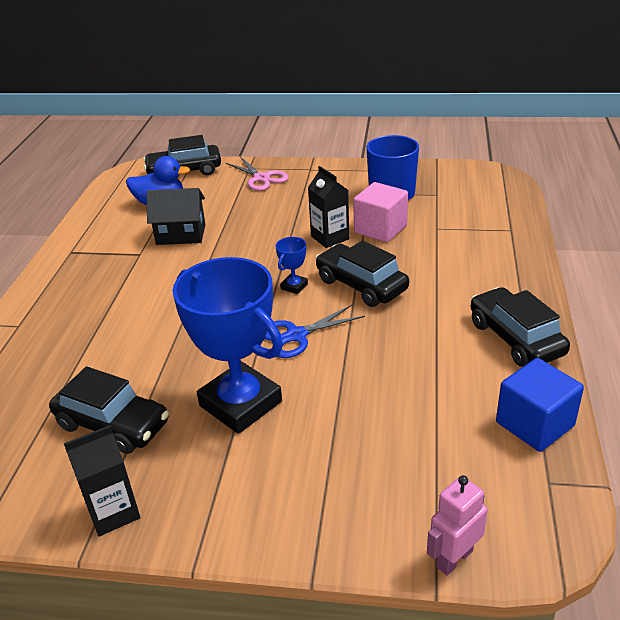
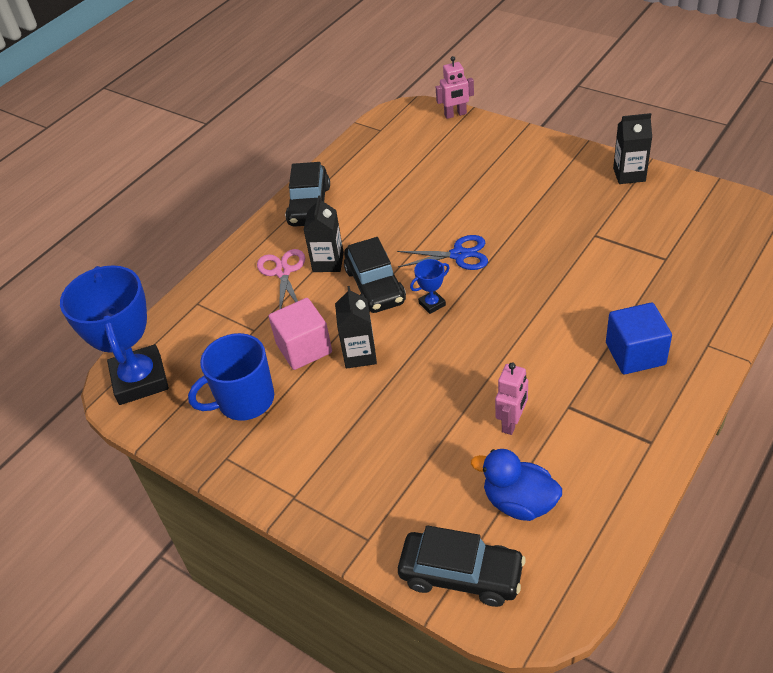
camera: 150 degrees left, 10 degrees up
(113, 424) = (623, 226): black car -> none
(181, 234) = (512, 422): black house -> pink robot
(240, 403) = (527, 215): blue trophy -> blue trophy (140, 380)
(261, 178) = (365, 503): pink scissors -> pink scissors (283, 272)
(428, 291) = (328, 262): none -> black carton
(534, 424) = (357, 155): blue cube -> blue cube (635, 354)

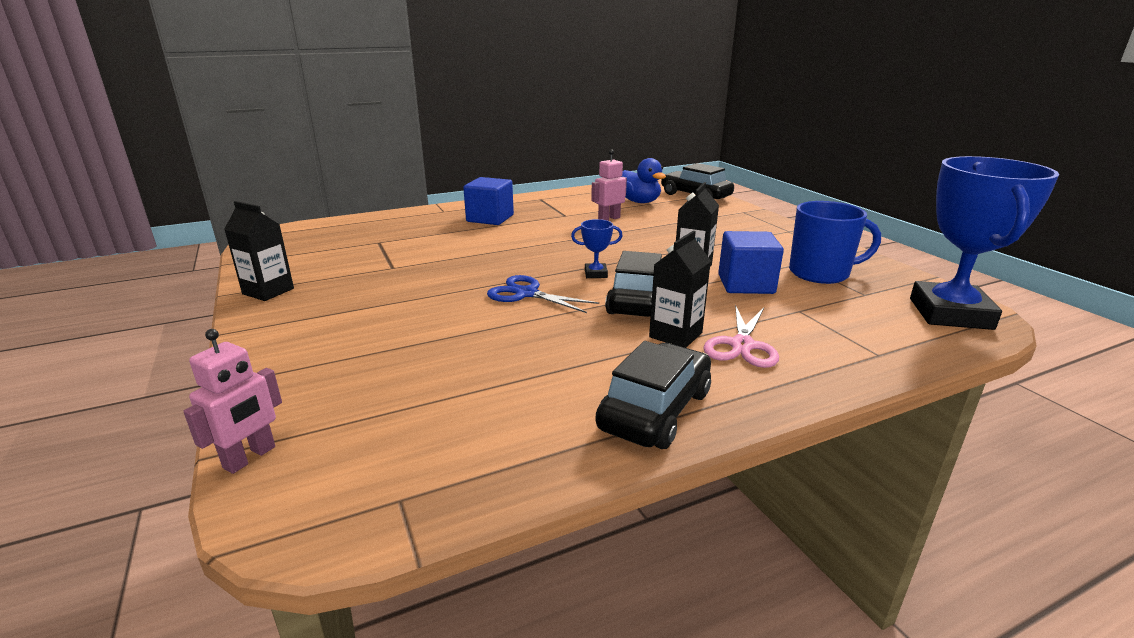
camera: 155 degrees left, 20 degrees down
(304, 348) = (746, 284): pink cube -> blue cube
(455, 114) = (250, 457): pink robot -> pink robot turned 105 degrees clockwise

